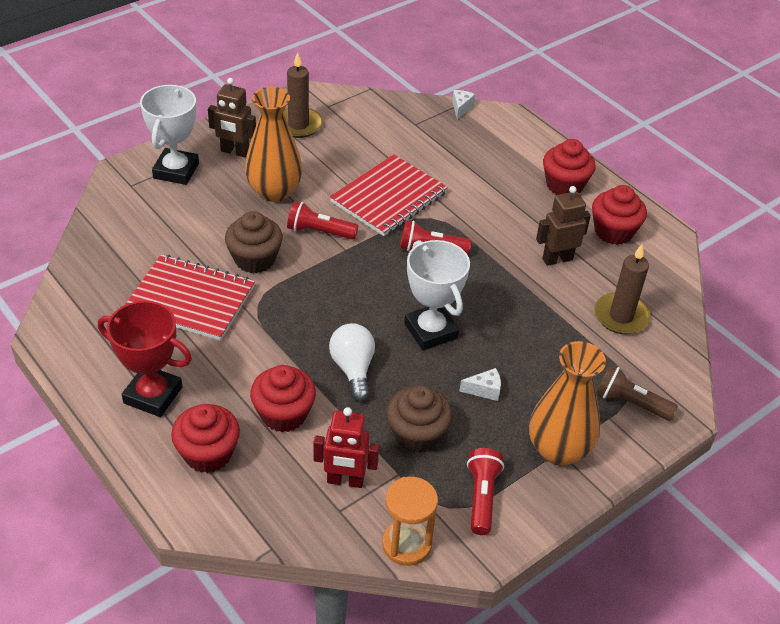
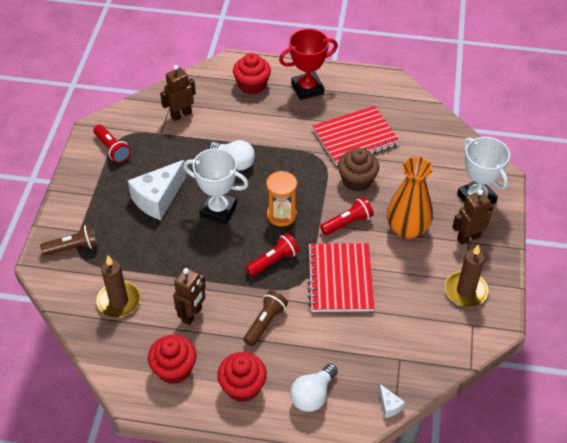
camera: 140 degrees right, 5 degrees up
(283, 414) = (241, 121): red cupcake -> none
(345, 481) = (181, 115): red robot -> brown robot
(406, 544) = (128, 110): orange hourglass -> orange hourglass (281, 215)
(417, 434) = (170, 154): brown cupcake -> none
(484, 390) = (158, 199): white cheese -> white cheese, size x2.27
(496, 211) = (265, 323): none -> brown flashlight
(512, 147) = (312, 395): none -> white light bulb
(558, 450) = (93, 195): orange vase -> none

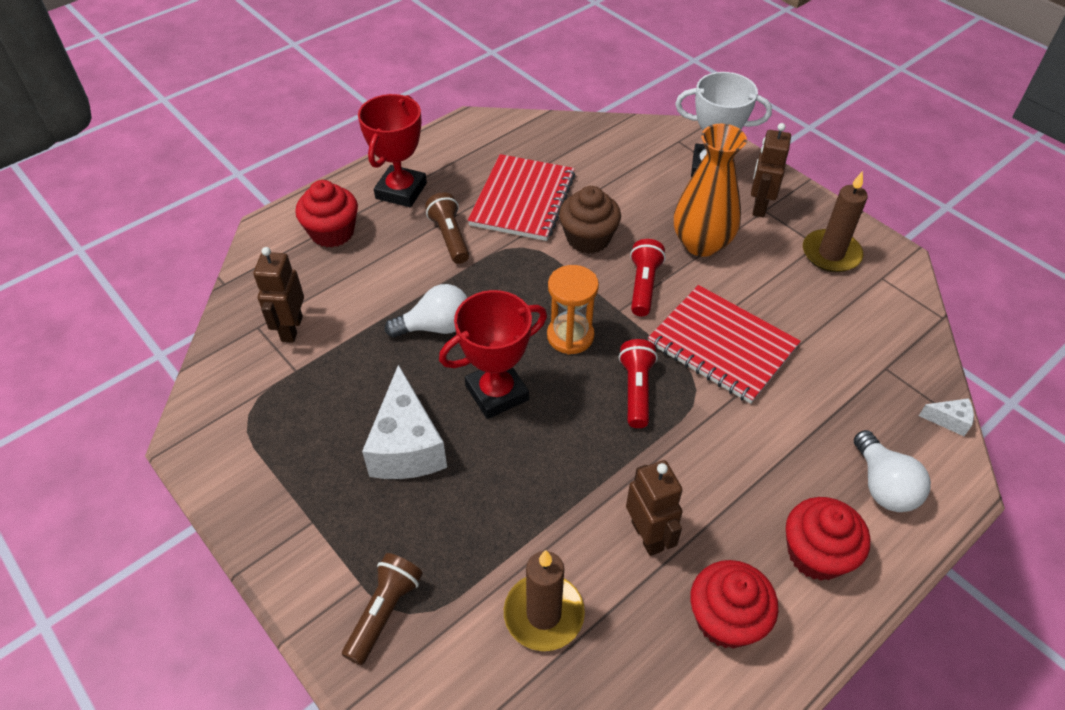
camera: 50 degrees left, 0 degrees up
(112, 149) = (256, 442): red flashlight -> none
(218, 210) = (497, 393): white trophy -> red trophy
(265, 323) = (729, 462): brown flashlight -> brown flashlight (450, 237)

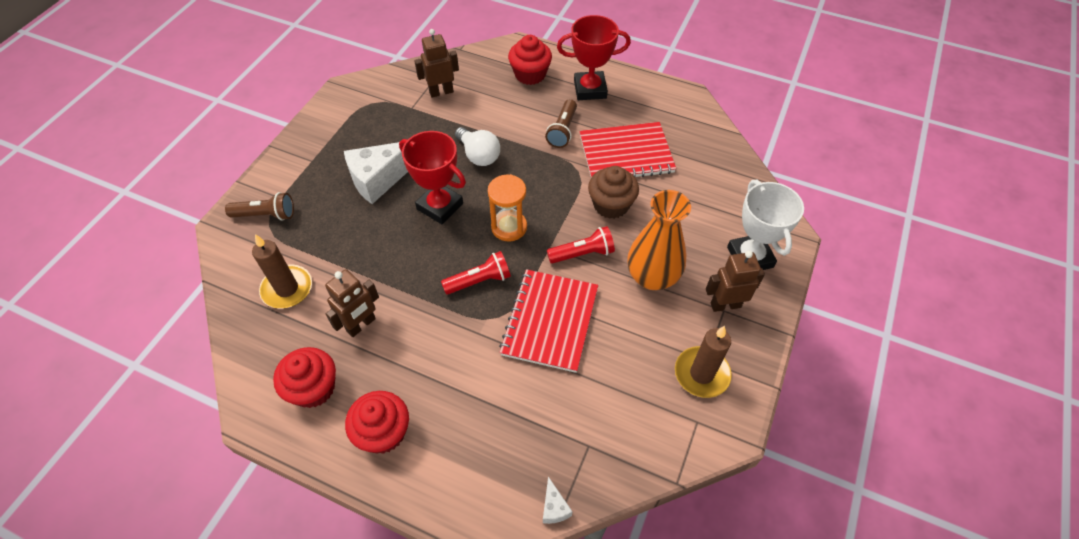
camera: 65 degrees right, 5 degrees up
(450, 237) = (562, 130): brown flashlight -> brown flashlight turned 150 degrees clockwise
(883, 485) = (463, 467): white light bulb -> none

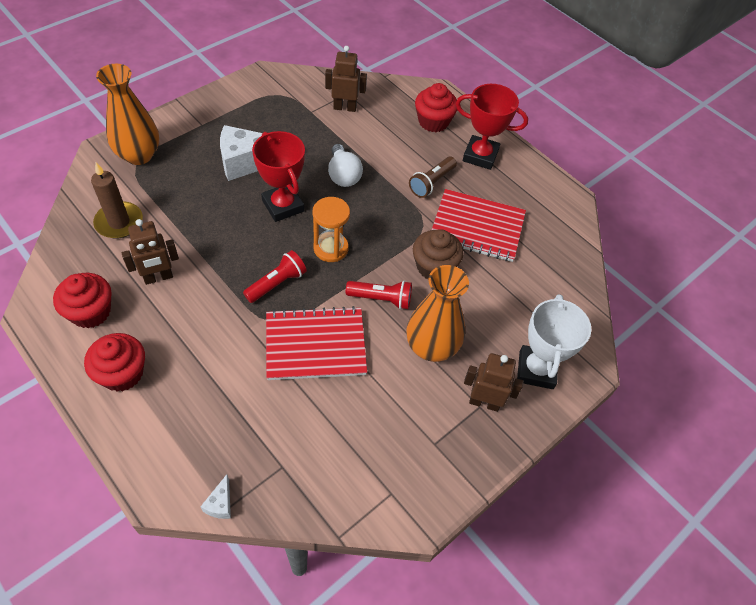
camera: 20 degrees right, 0 degrees up
(266, 215) = (139, 155): brown flashlight -> orange vase
(479, 281) = (277, 283): red flashlight -> red flashlight turned 45 degrees counterclockwise
(550, 321) = (315, 345): red notebook -> red notebook turned 45 degrees clockwise
(701, 373) = (422, 453): brown candle -> none

